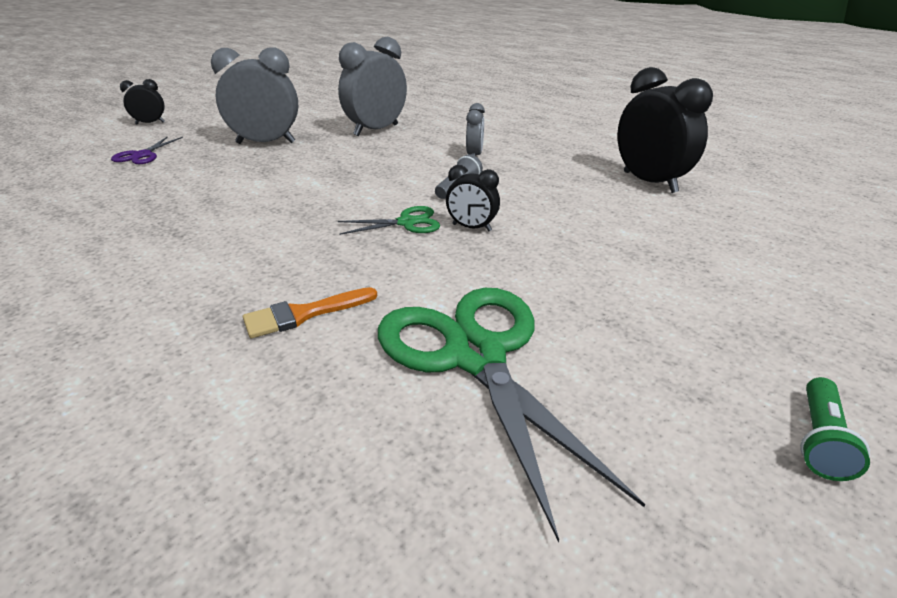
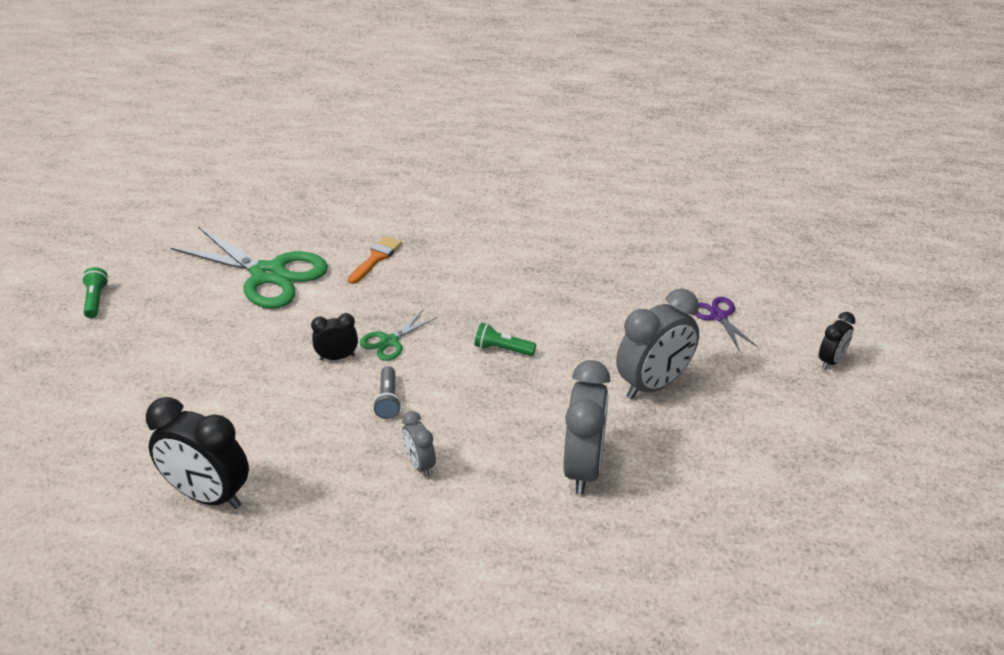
camera: 145 degrees right, 5 degrees up
(322, 187) = (502, 349): none -> green flashlight

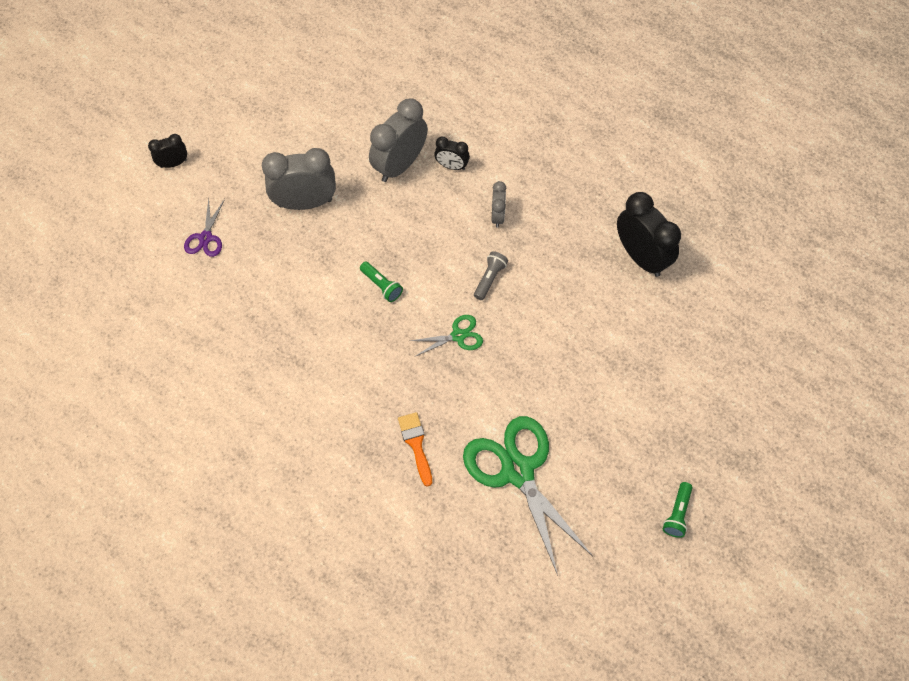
camera: 150 degrees left, 25 degrees up
(337, 357) = (505, 339): black clock -> black clock (452, 166)
(376, 258) = (416, 444): orange brush -> orange brush turned 105 degrees clockwise

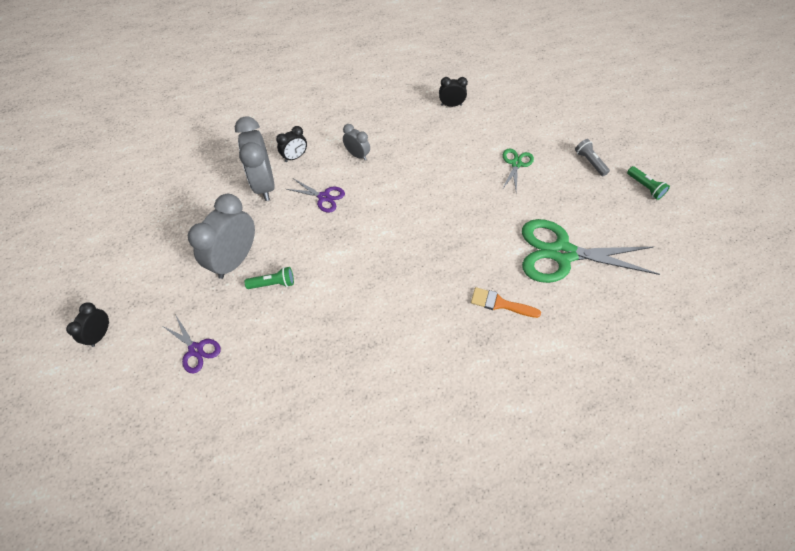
camera: 55 degrees left, 5 degrees down
(381, 285) = (351, 250): green flashlight -> green flashlight (273, 283)
(423, 223) = (324, 197): none -> purple scissors
(458, 336) = (431, 228): green scissors -> green scissors (516, 164)
(489, 279) = (401, 186): grey flashlight -> grey flashlight (589, 162)
(641, 257) = (451, 105): black clock -> black clock, size x0.52

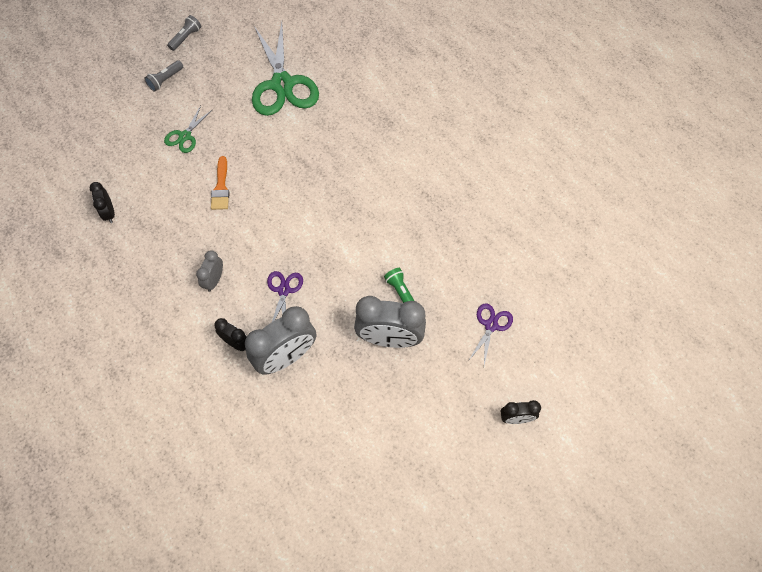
camera: 110 degrees left, 5 degrees up
(500, 303) = (349, 116): orange brush -> orange brush (221, 187)
(516, 164) = (185, 136): green scissors -> green scissors turned 60 degrees counterclockwise
(645, 187) = (186, 38): green flashlight -> grey flashlight

